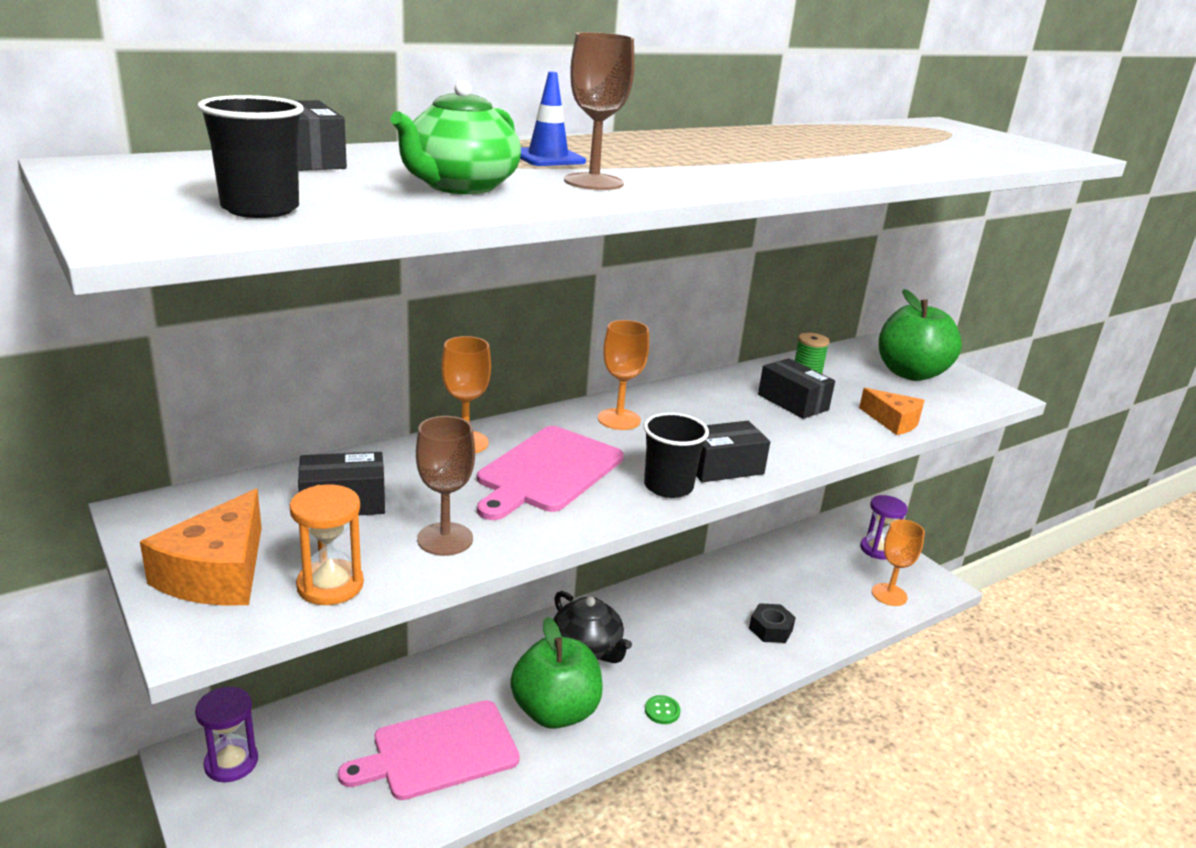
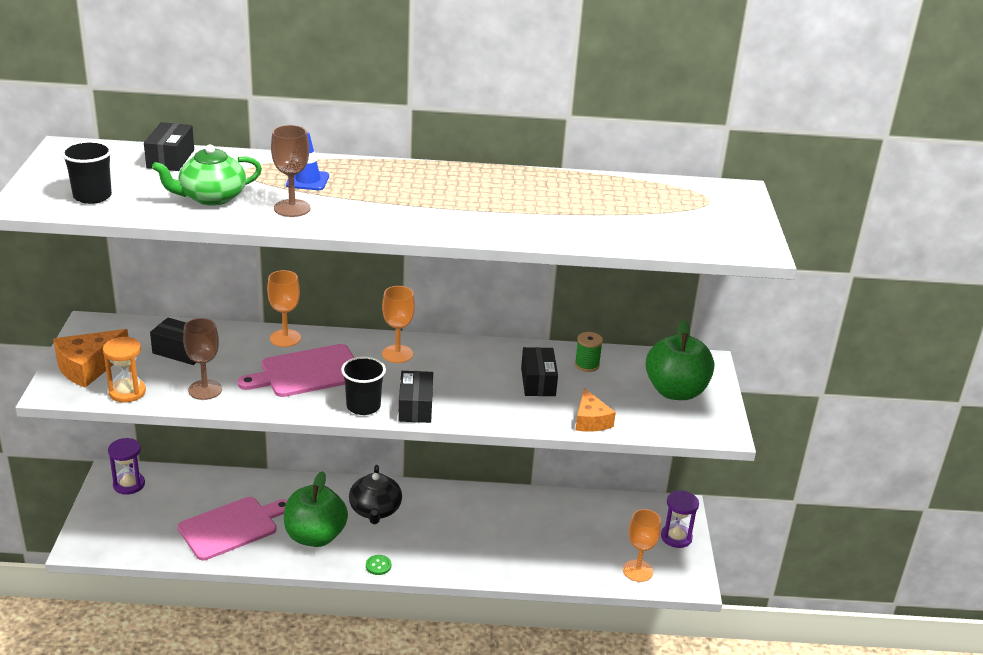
camera: 35 degrees right, 5 degrees up
(439, 751) = (231, 527): pink cutting board -> pink cutting board turned 135 degrees clockwise
(722, 467) = (415, 407): black box -> black box turned 75 degrees clockwise
(770, 629) = (512, 553): black nut -> none

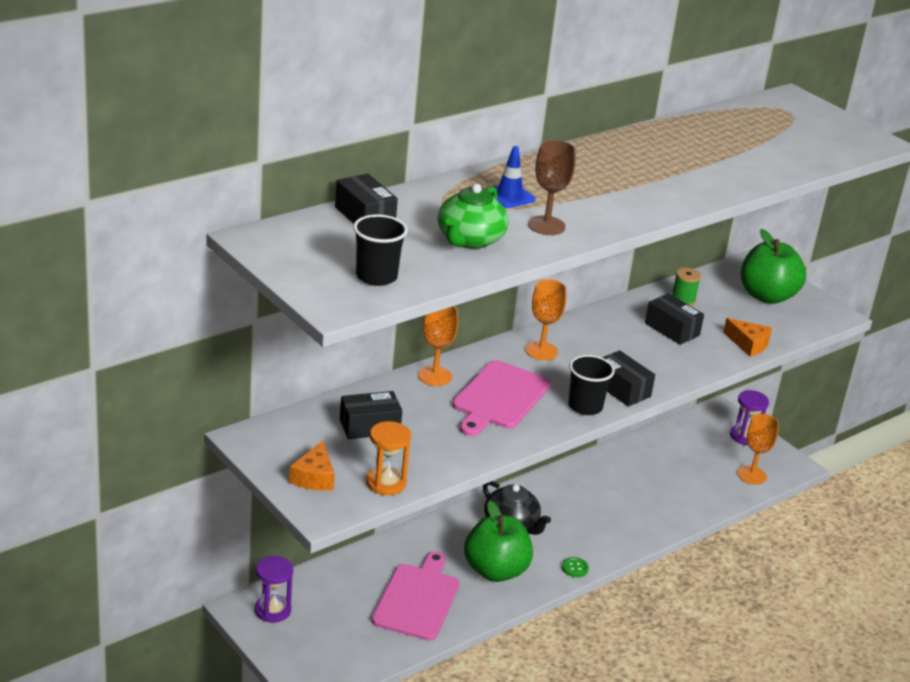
camera: 40 degrees left, 0 degrees up
(88, 367) = (314, 477): orange cheese -> orange cheese, size x0.66
(205, 390) = (445, 450): brown goblet -> none

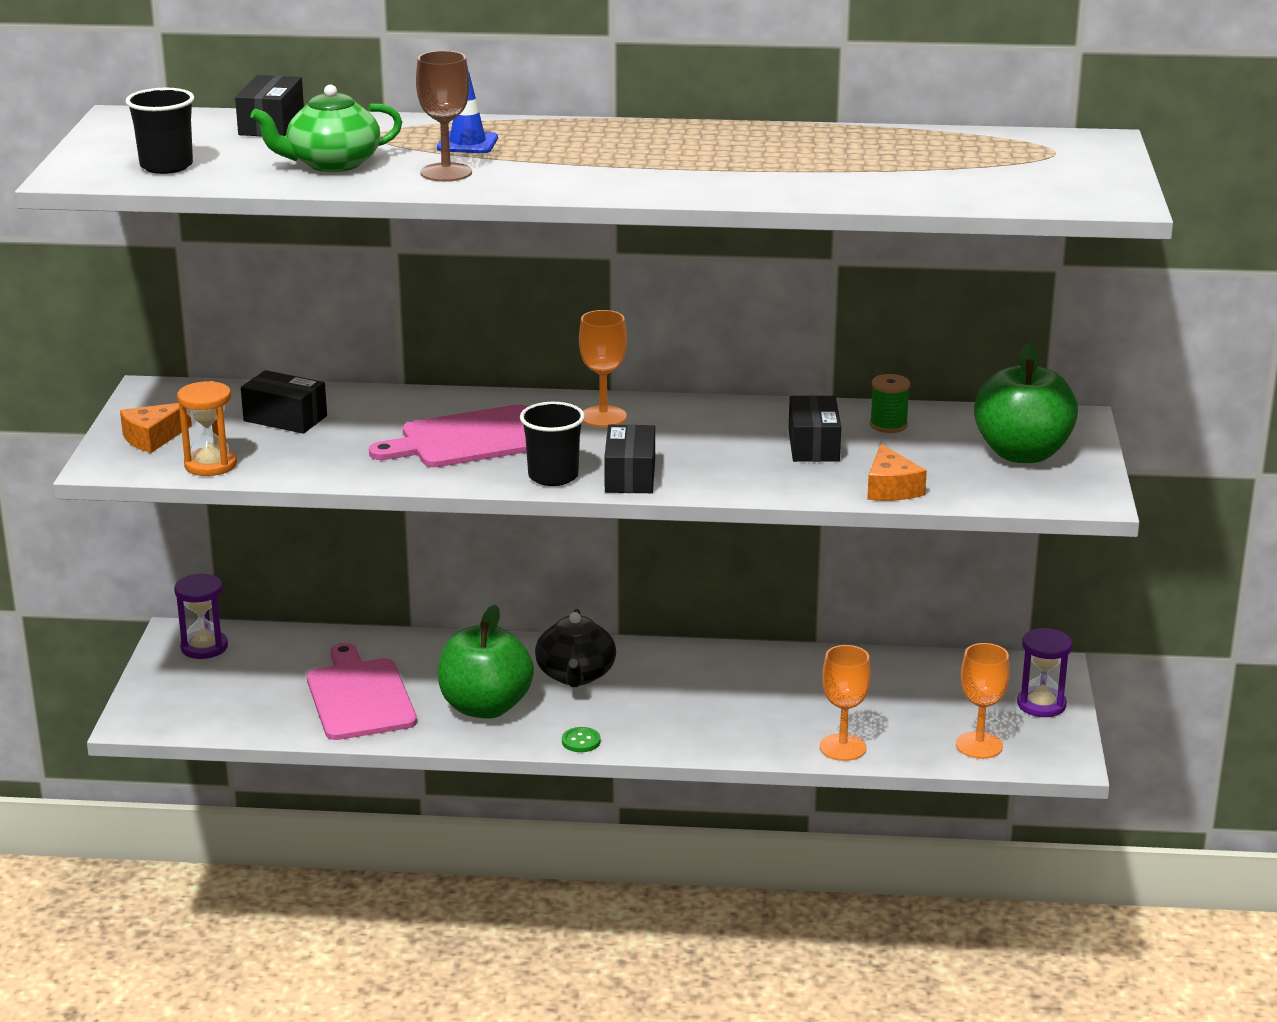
camera: 45 degrees right, 5 degrees down
(417, 599) = (359, 697): pink cutting board -> pink cutting board turned 75 degrees counterclockwise
(435, 376) = (437, 401): orange goblet -> orange goblet (842, 747)

